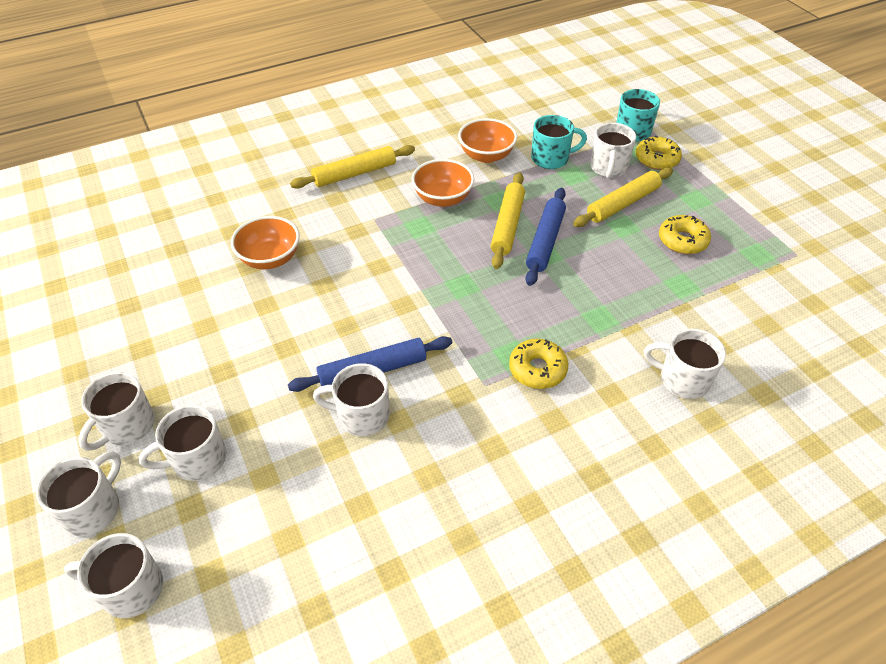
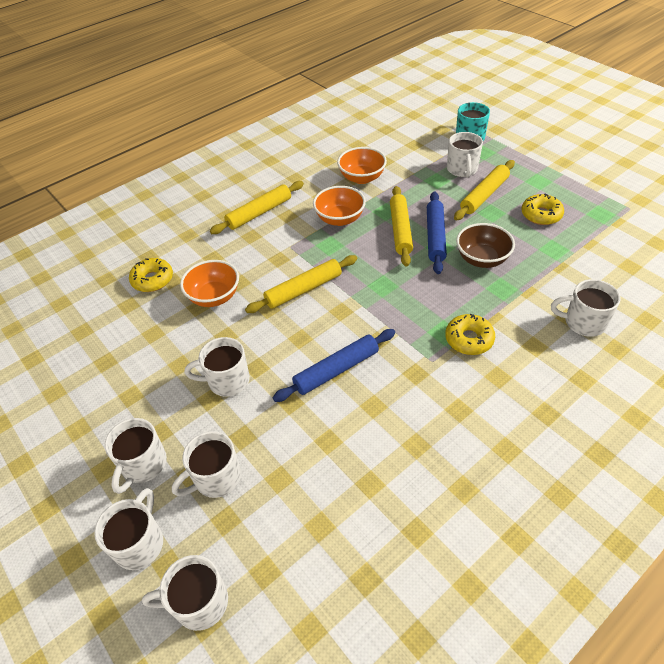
camera: 10 degrees left, 0 degrees up
(361, 416) = (341, 409): white mug -> white mug (227, 381)
(371, 271) = (304, 289): none -> yellow rolling pin
(551, 159) = (414, 171): turquoise mug -> none
(590, 279) = (482, 259): none -> brown bowl
(656, 159) = (496, 156): yellow donut -> yellow donut (152, 280)

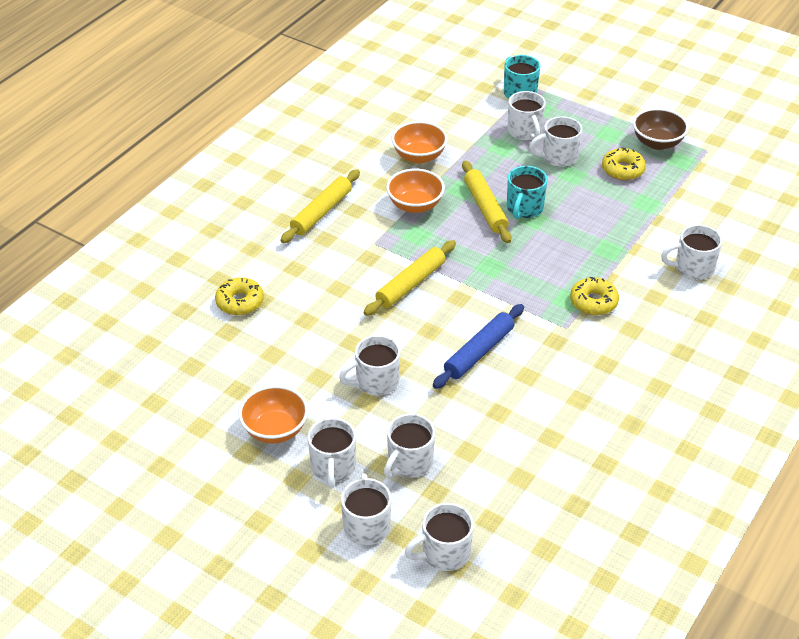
camera: 20 degrees left, 5 degrees down
(214, 297) = (319, 307): orange bowl -> orange bowl (275, 430)
(435, 236) = (524, 209): blue rolling pin -> turquoise mug
(482, 259) = (579, 224): brown bowl -> brown bowl (657, 143)
(484, 195) = (558, 157): yellow rolling pin -> white mug

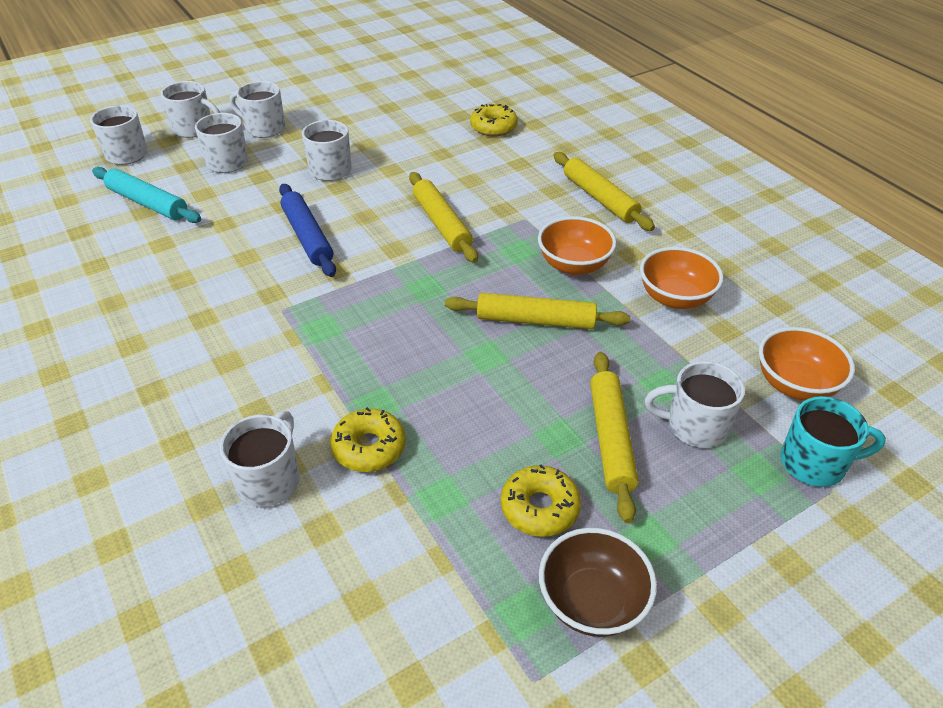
camera: 115 degrees right, 0 degrees up
(275, 430) = (329, 113): orange bowl -> orange bowl (795, 384)
(507, 482) = (148, 203): none -> turquoise rolling pin
(524, 209) = (511, 355): turquoise mug -> none
(558, 157) = (611, 439): white mug -> yellow rolling pin
(593, 302) = (298, 348): yellow donut -> yellow donut (369, 447)

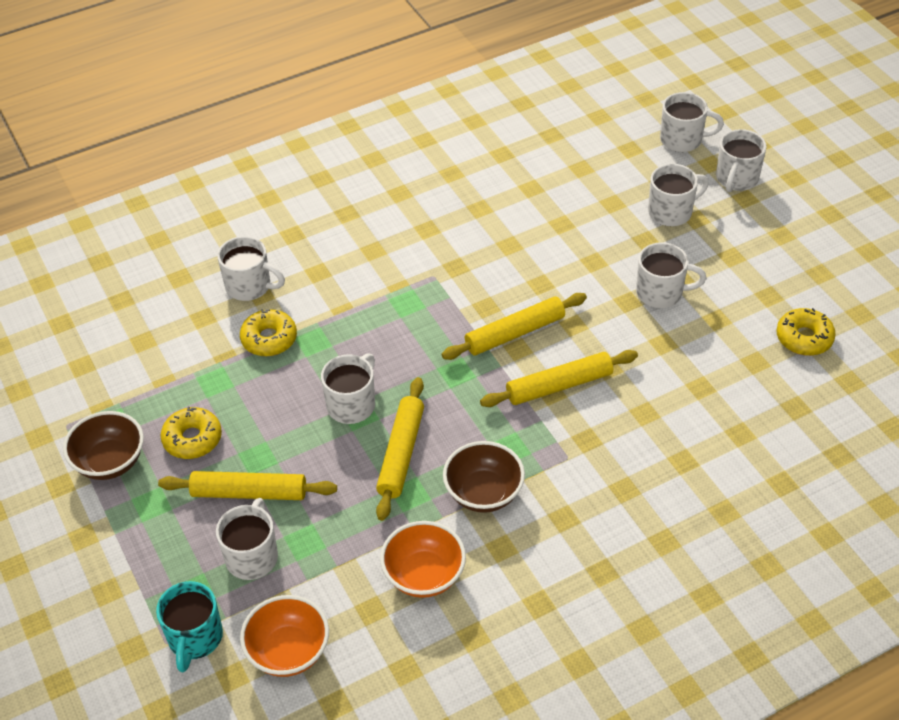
camera: 95 degrees right, 5 degrees up
(148, 203) = (595, 168): turquoise rolling pin -> none
(264, 128) = (743, 232): white mug -> white mug (352, 404)
(307, 236) = (539, 284): blue rolling pin -> none
(493, 127) = (768, 440): yellow donut -> yellow donut (804, 338)
(574, 265) = (483, 493): orange bowl -> brown bowl
(600, 198) = (608, 533): yellow rolling pin -> yellow rolling pin (514, 333)

